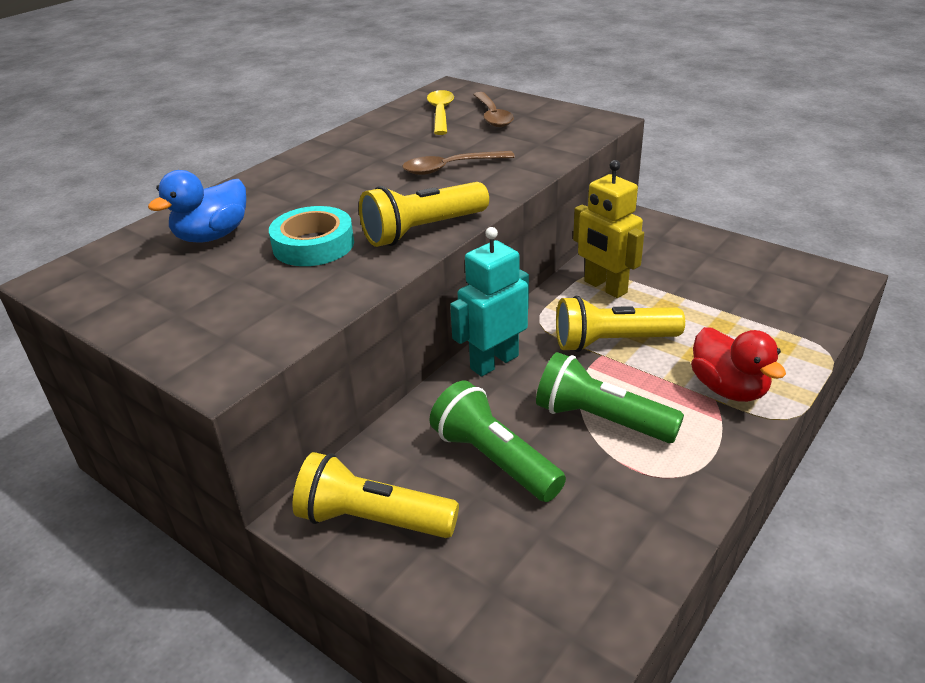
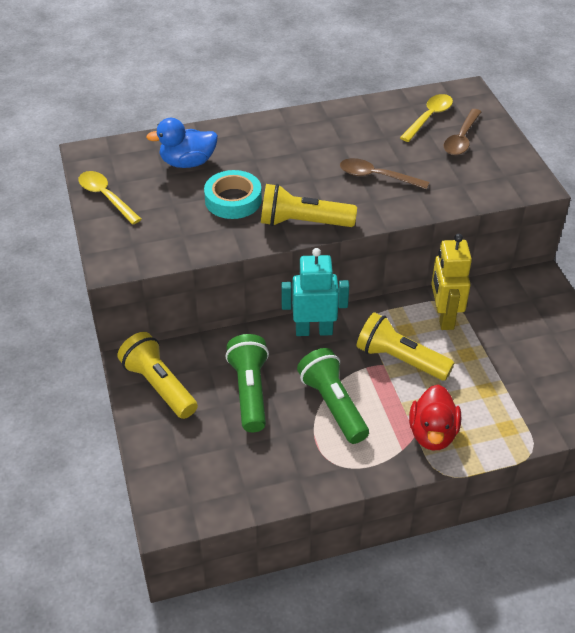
camera: 35 degrees right, 10 degrees up
(131, 309) = (106, 197): none -> yellow spoon

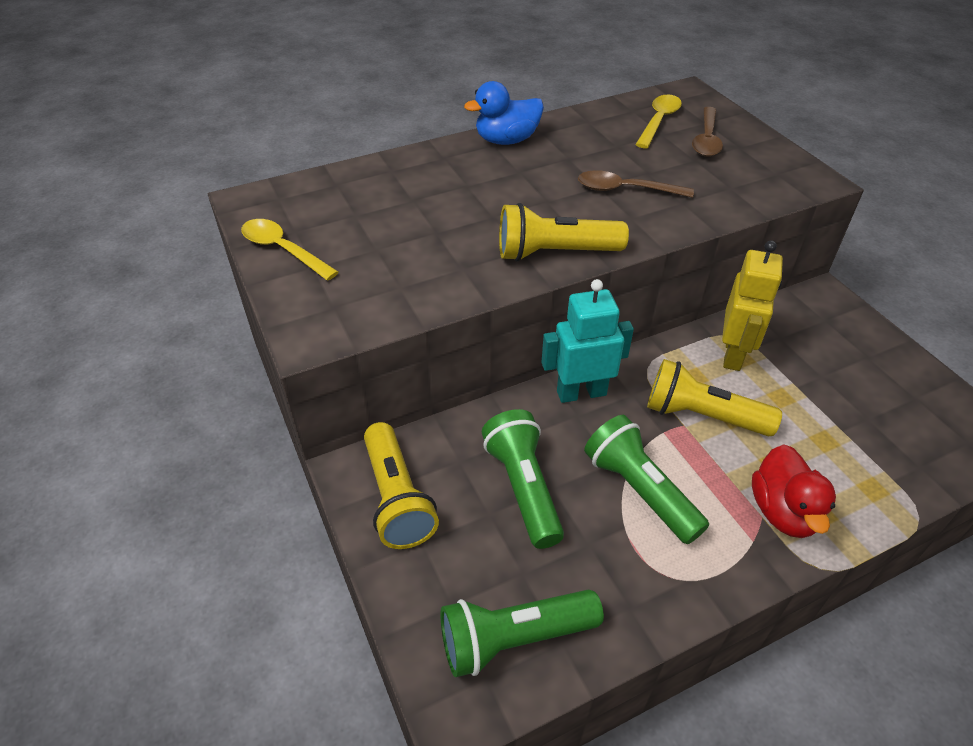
camera: 10 degrees left, 0 degrees up
(159, 386) = (397, 498): yellow flashlight -> yellow flashlight turned 150 degrees counterclockwise
(187, 162) = (382, 197): blue duck -> blue duck (506, 140)
(215, 484) = (514, 639): none -> green flashlight
(233, 200) = (454, 235): turquoise tape -> none
(444, 317) = (733, 354): yellow robot -> yellow robot turned 150 degrees counterclockwise

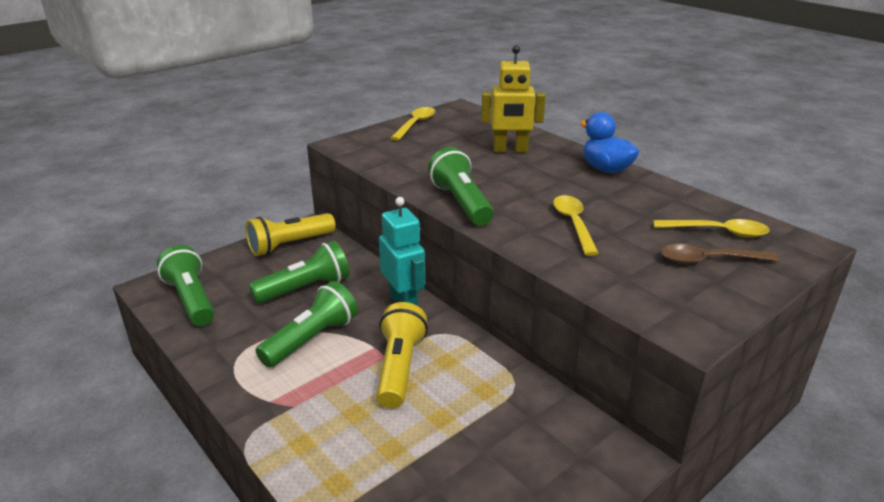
camera: 75 degrees right, 15 degrees down
(555, 253) = (461, 203): yellow flashlight -> green flashlight
(626, 190) = (573, 224): brown spoon -> yellow spoon
(733, 354) = (488, 384): yellow robot -> yellow robot (510, 150)
(783, 511) = (302, 419): red duck -> none

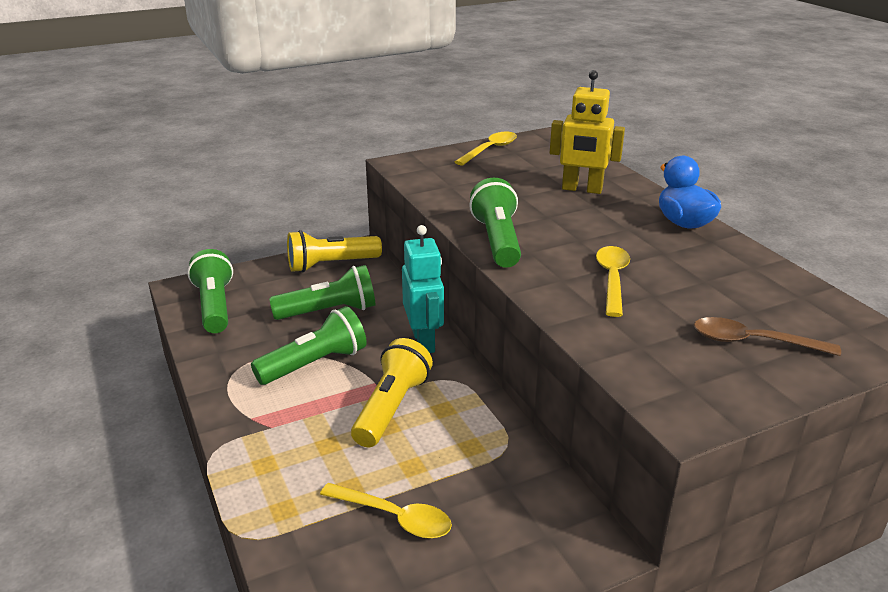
camera: 15 degrees right, 0 degrees up
(717, 232) = (781, 311): yellow spoon -> yellow spoon (394, 517)

